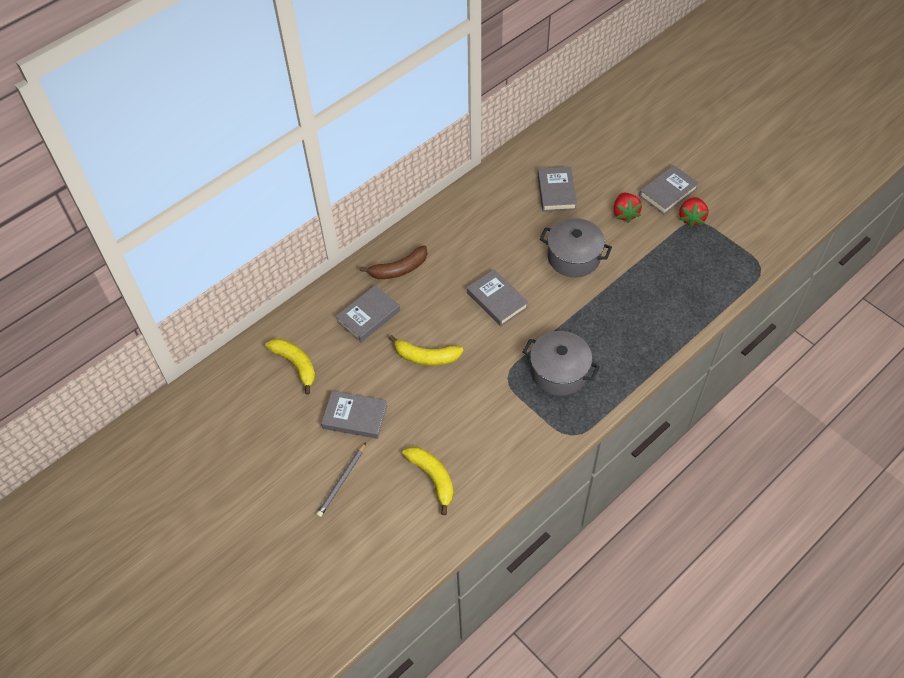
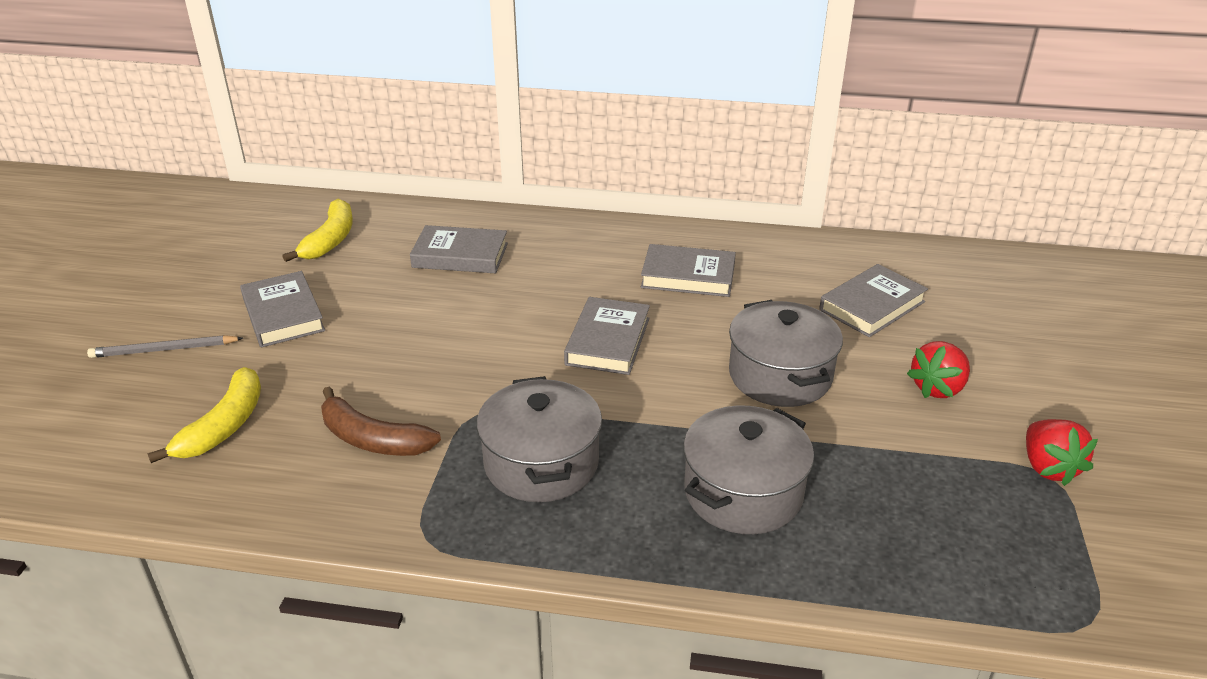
camera: 50 degrees right, 20 degrees down
(399, 269) = (561, 245): brown banana -> brown banana (373, 439)
(426, 357) = (440, 326): yellow banana -> none
(629, 317) = (743, 492): none -> grey pot
(668, 192) = (1053, 414): grey book -> grey book (688, 276)
(691, 218) = (1048, 467): red strawberry -> red strawberry turned 75 degrees counterclockwise

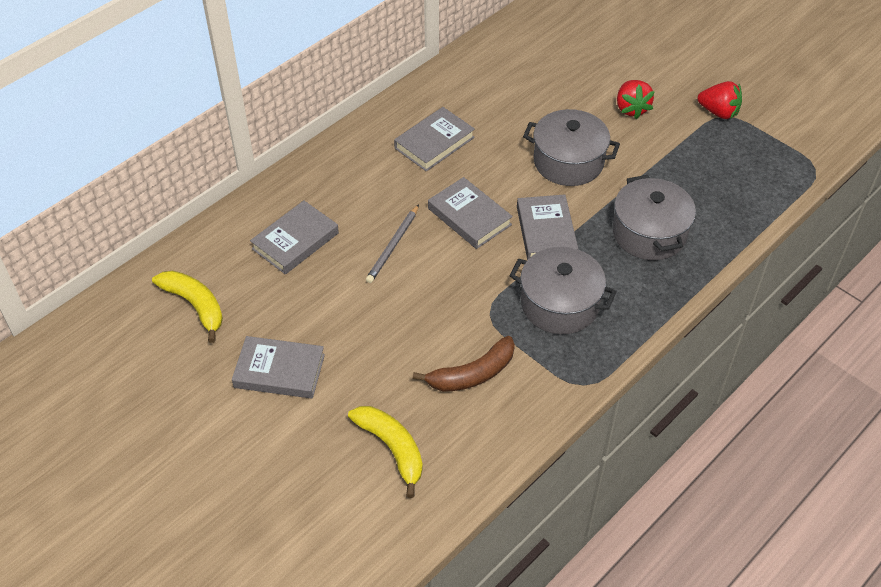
camera: 55 degrees left, 15 degrees up
(164, 350) = (262, 458): grey pencil -> grey pencil (393, 246)
(872, 306) = (539, 85): grey book -> grey book (546, 231)

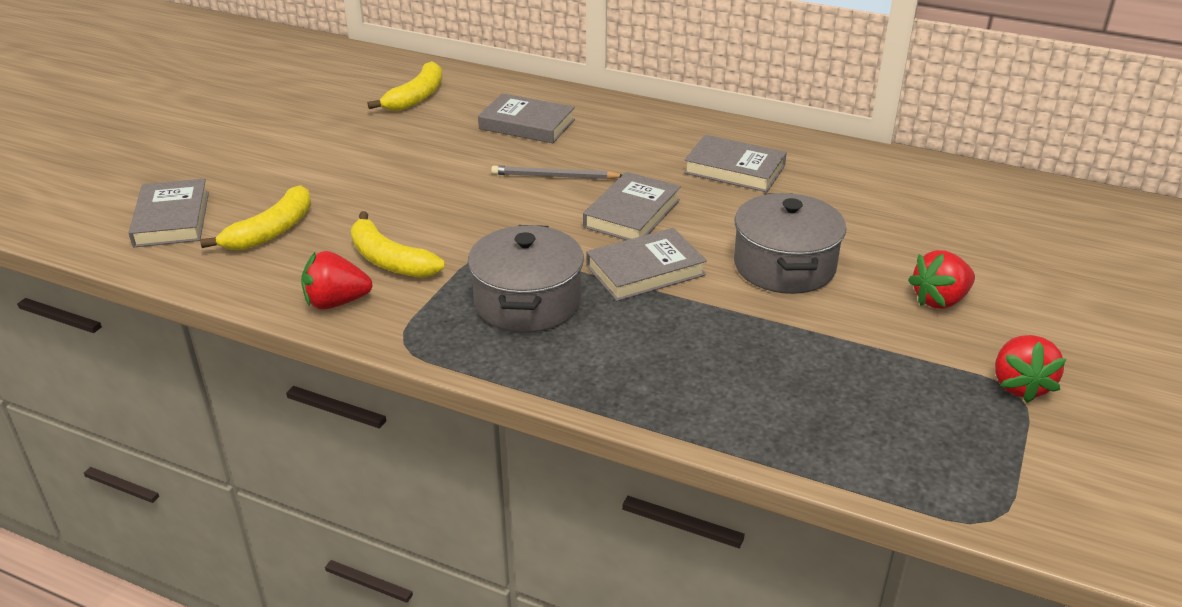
camera: 70 degrees right, 15 degrees down
(279, 371) = (352, 152): grey book -> grey book (172, 219)
(472, 374) = (390, 260): brown banana -> yellow banana
(517, 417) = (336, 302): none -> red strawberry
(649, 233) = (701, 355): grey pot -> none

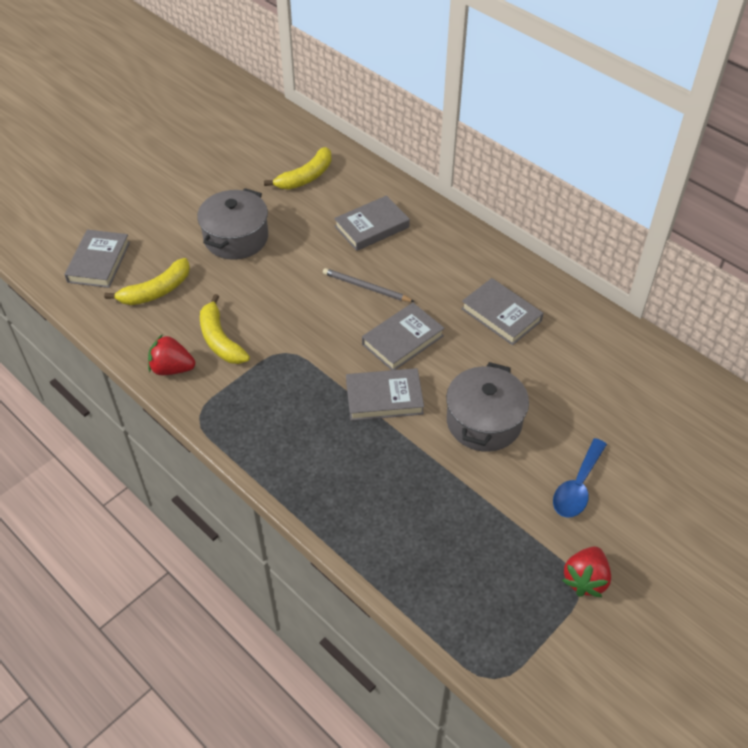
camera: 20 degrees right, 15 degrees up
(527, 124) = (372, 227): grey book -> grey book turned 75 degrees counterclockwise
(527, 302) = (292, 404): grey pot -> grey pot (236, 238)
(940, 300) = (577, 487): red strawberry -> blue spoon

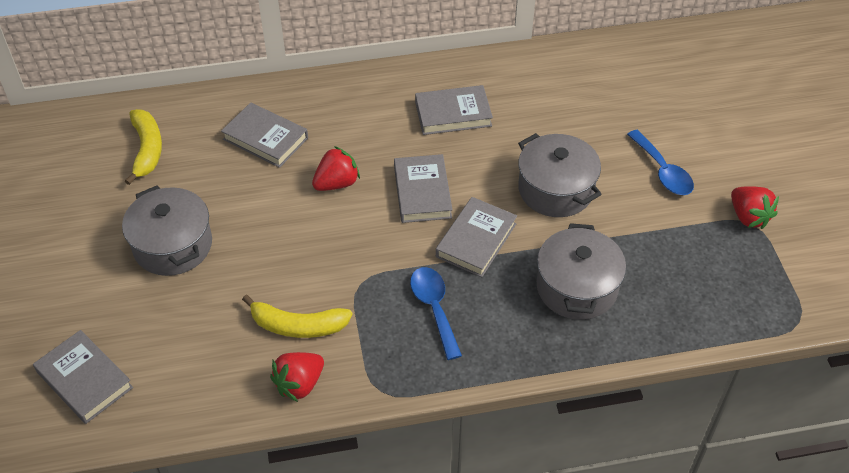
camera: 55 degrees left, 0 degrees up
(156, 291) = (180, 348): yellow banana -> none
(297, 407) = (434, 308): none -> blue spoon
(366, 287) = (337, 183): grey pencil -> red strawberry
(372, 227) = (265, 138): grey book -> grey book turned 60 degrees counterclockwise
(392, 488) = (576, 287): none -> grey pot

